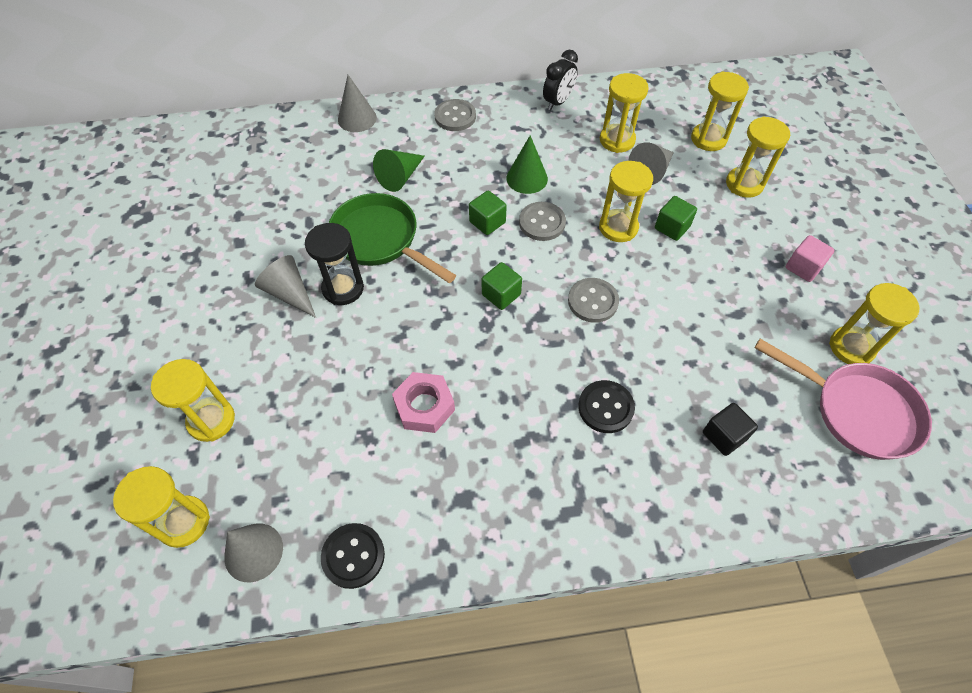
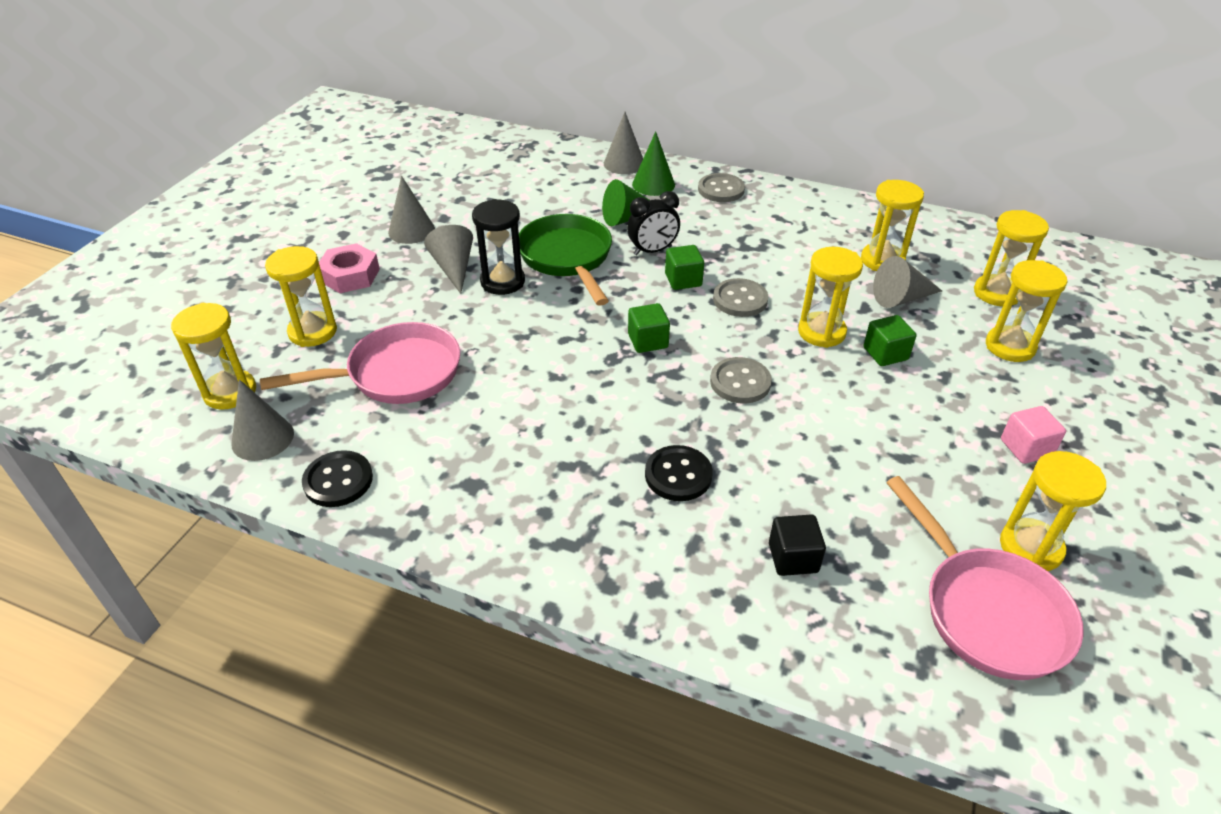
camera: 30 degrees right, 15 degrees down
(219, 269) = (411, 230): none -> grey cone
(321, 426) = (396, 374): none -> pink pan
(424, 406) = (498, 397): pink nut -> pink nut (350, 275)
(527, 178) = (754, 259): green cone -> green cone (653, 184)
(558, 102) = (841, 210): black clock -> black clock (652, 251)

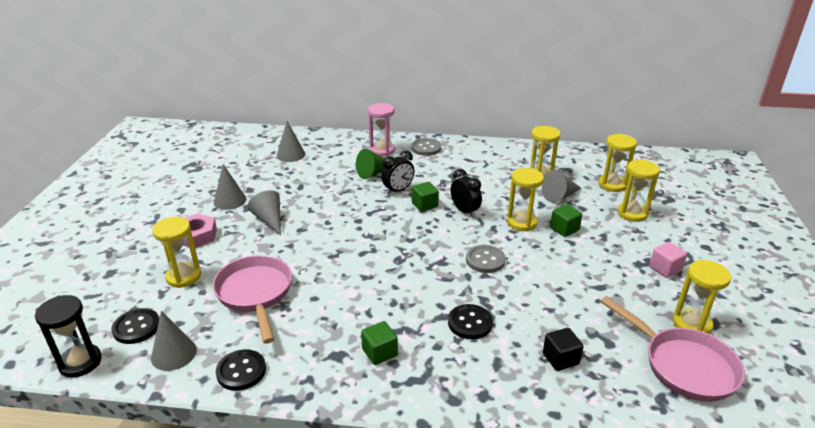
camera: 15 degrees left, 10 degrees down
(230, 392) = (136, 327): yellow hourglass -> black button
(396, 374) = (255, 294): pink pan -> pink pan turned 75 degrees counterclockwise
(502, 282) = (306, 223): black hourglass -> black hourglass (80, 362)
(567, 258) = (344, 203): green pan -> none
(624, 163) = (358, 140): grey cone -> grey cone (291, 154)
(648, 341) = (417, 245): green cube -> green cube (379, 352)
(653, 184) = (382, 150): green cone -> pink hourglass
(740, 299) = (465, 211): grey button -> black clock

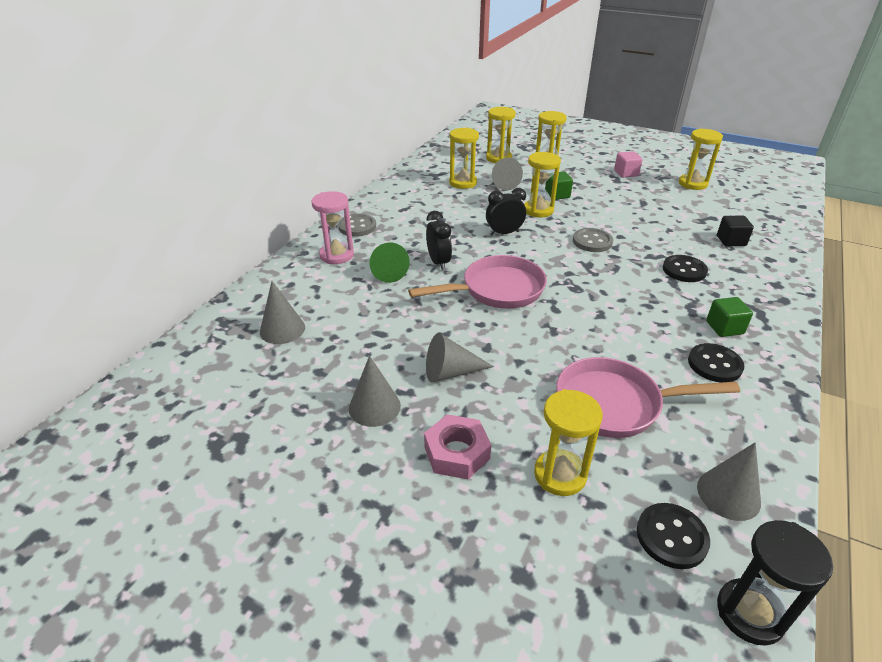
camera: 70 degrees left, 5 degrees up
(241, 371) = (757, 431): black button -> black button (714, 364)
(424, 205) = (479, 252): green cube -> none
(683, 365) = (736, 199): pink pan -> pink pan (497, 290)

